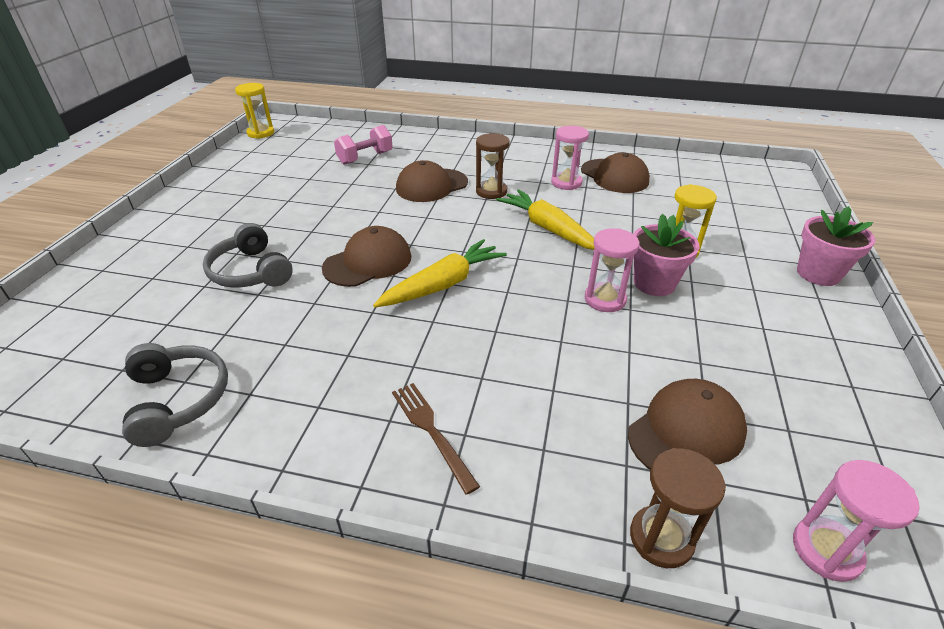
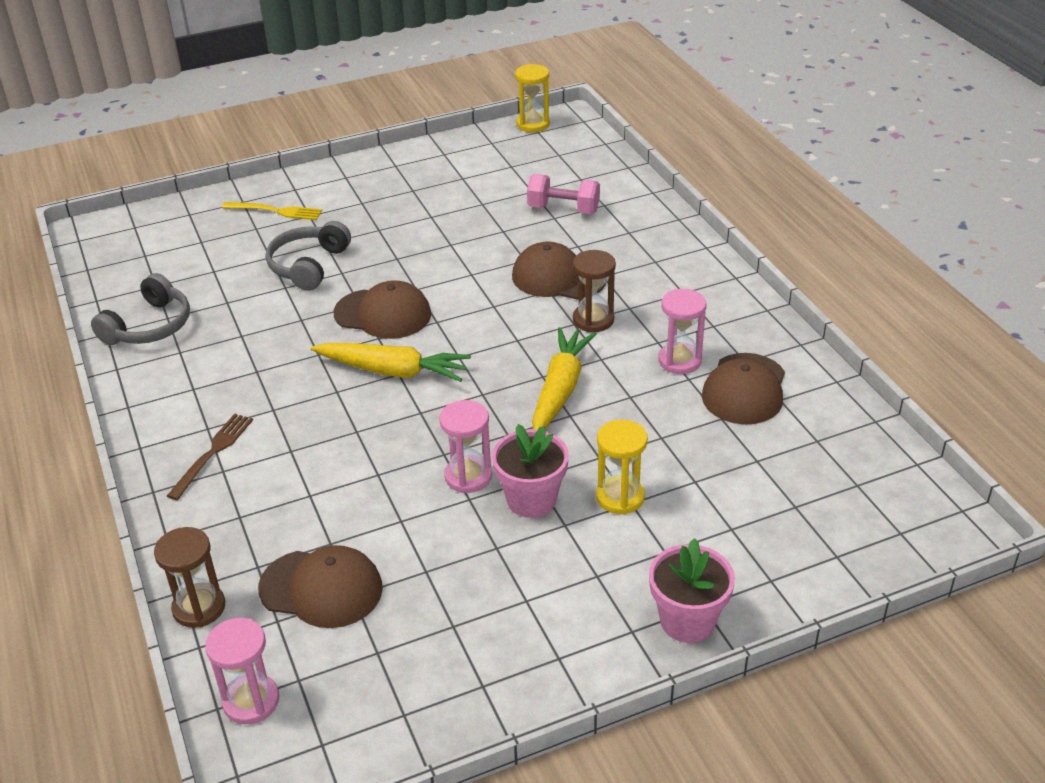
camera: 55 degrees right, 0 degrees up
(150, 258) = (276, 211): none -> yellow fork

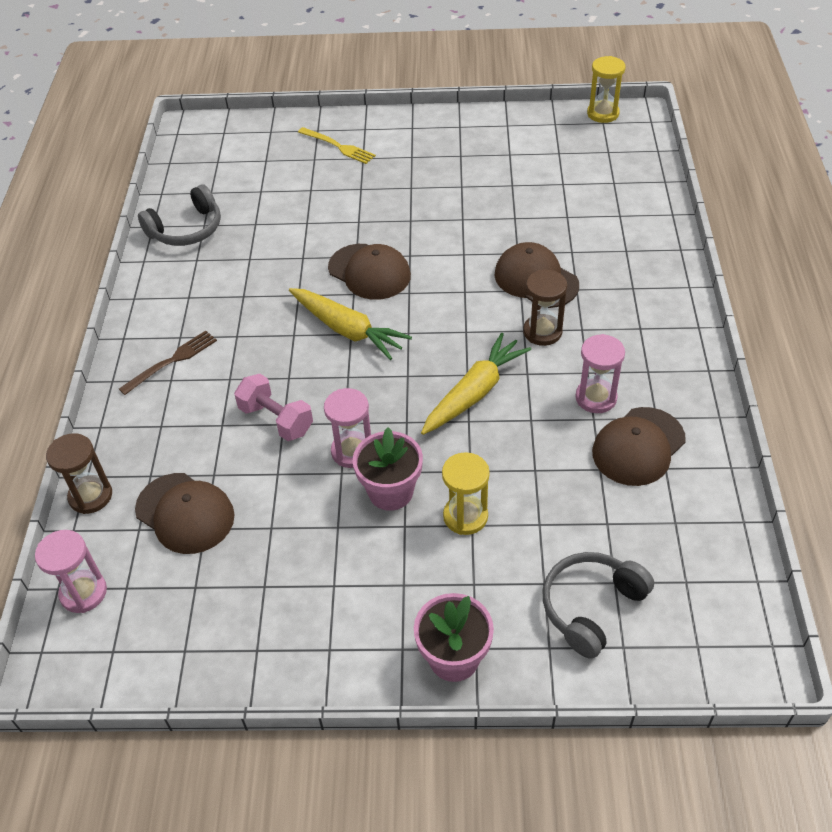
camera: 25 degrees right, 10 degrees up
(308, 266) = (336, 207): grey headphones -> grey headphones (591, 607)
(563, 209) = (580, 210): pink dumbbell -> pink dumbbell (276, 420)

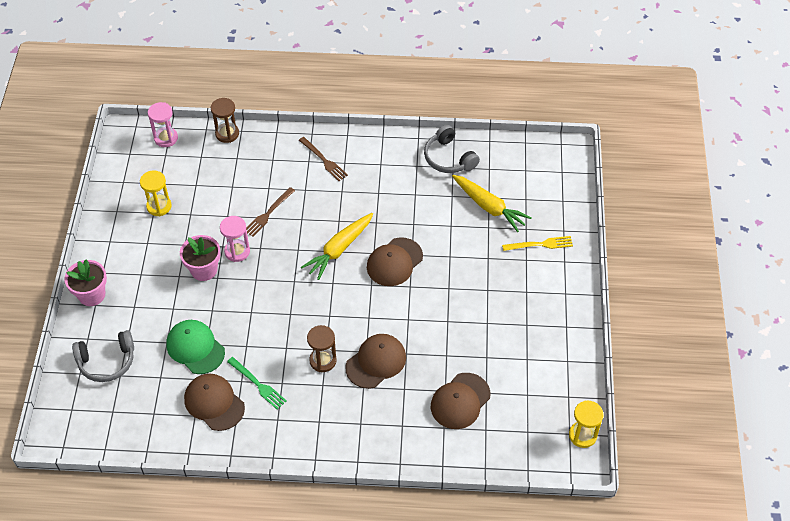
camera: 90 degrees right, 5 degrees up
(185, 513) = (207, 175): brown cap -> brown cap (460, 401)
(276, 420) = (268, 214): pink dumbbell -> brown fork
(339, 147) = (541, 244): yellow fork -> yellow fork turned 135 degrees counterclockwise
(465, 516) = (179, 305): yellow hourglass -> yellow hourglass (159, 206)
(474, 393) = (273, 317): yellow carrot -> yellow carrot (489, 207)
(544, 483) = (195, 348): none -> green cap
(591, 607) = (107, 361): grey headphones -> grey headphones turned 120 degrees clockwise
(596, 398) = (258, 385): pink hourglass -> green fork

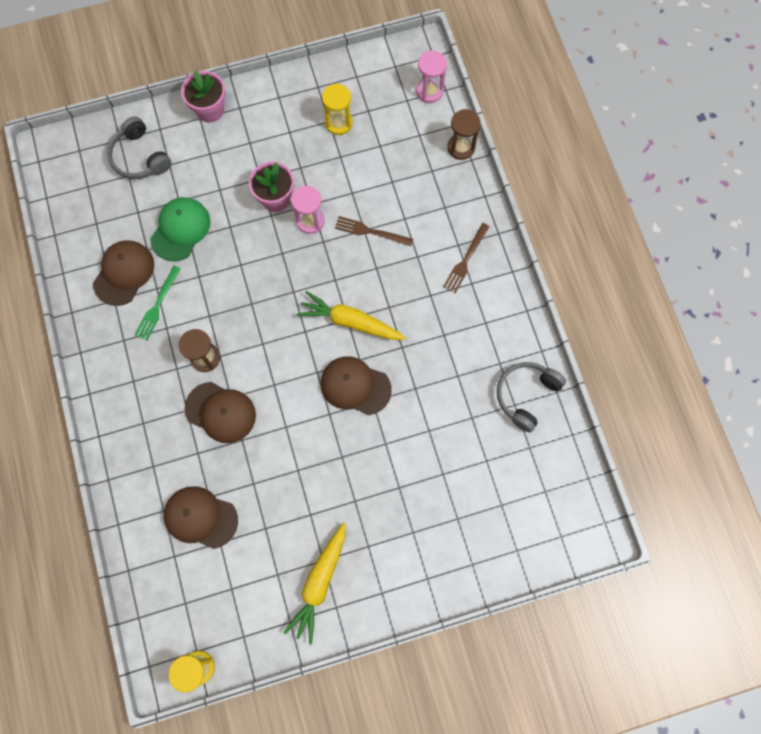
camera: 70 degrees right, 20 degrees up
(489, 207) = (472, 465): yellow carrot -> yellow carrot (319, 582)
(541, 244) = (441, 543): yellow fork -> none

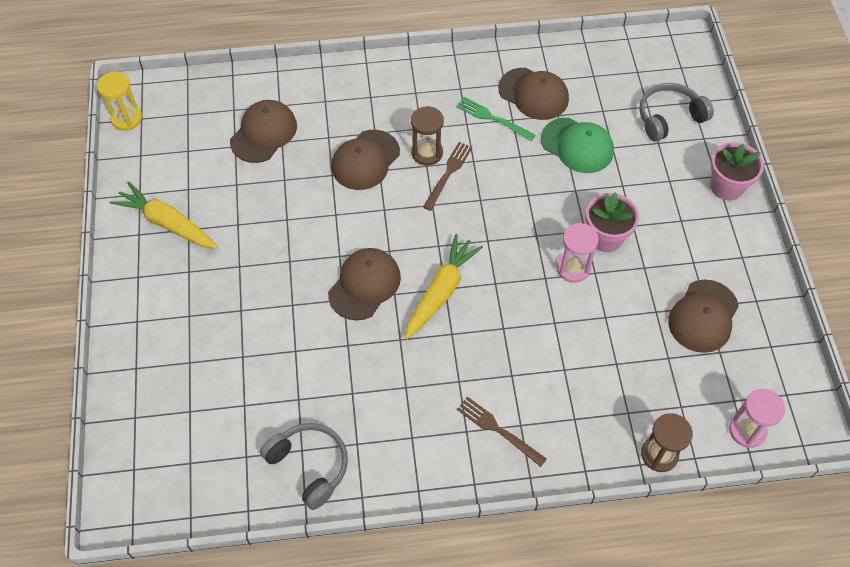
camera: 100 degrees right, 15 degrees down
(338, 123) = (703, 316): yellow hourglass -> brown cap
(370, 231) = (551, 328): brown fork -> brown fork (448, 173)

